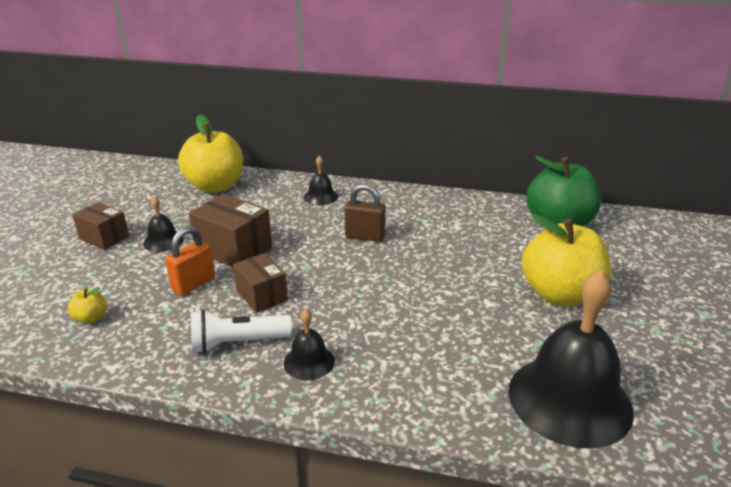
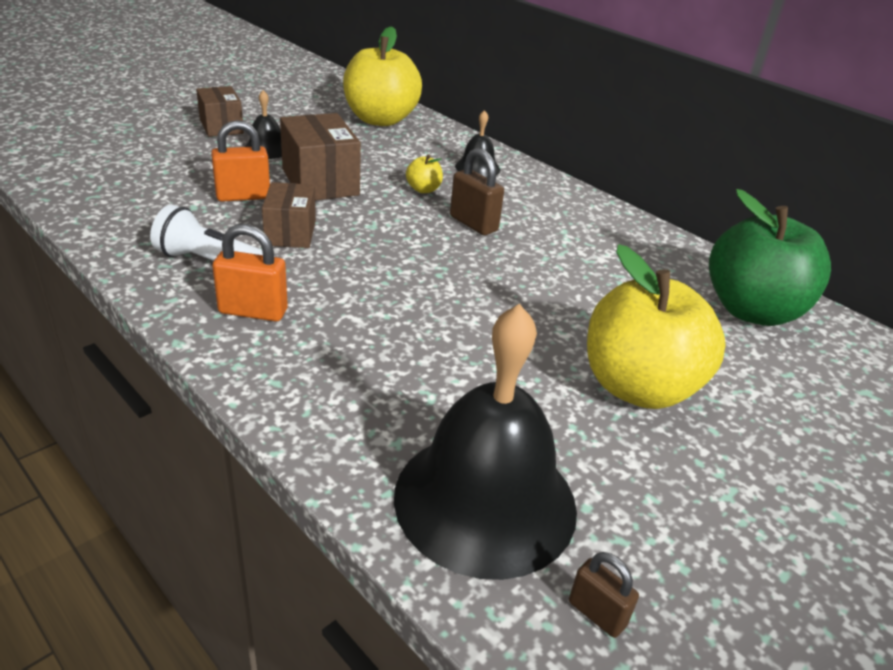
camera: 30 degrees right, 5 degrees up
(91, 318) = (123, 187): yellow apple -> yellow apple (423, 189)
(309, 362) = (253, 311): black bell -> orange padlock
(678, 424) = (597, 613): none -> brown padlock

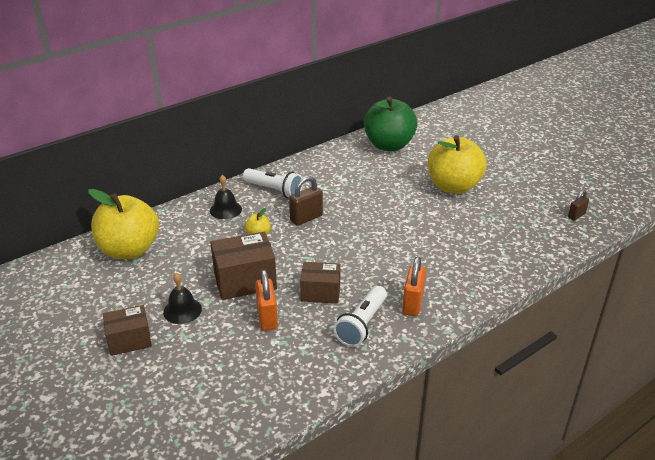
camera: 80 degrees left, 0 degrees up
(485, 500) = (532, 234): black bell -> none
(539, 200) = (274, 190): none -> white flashlight

